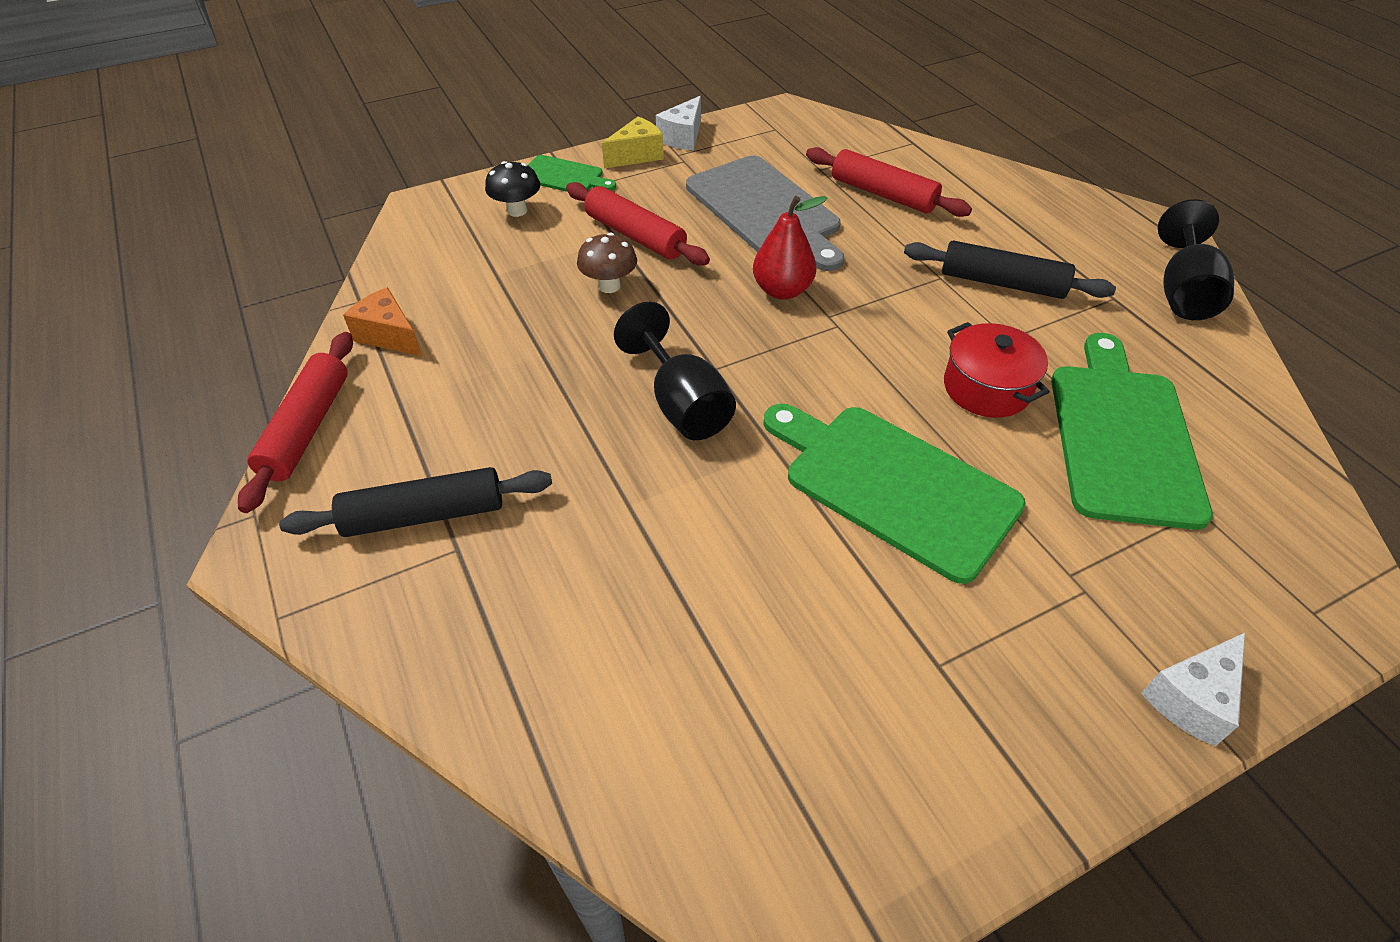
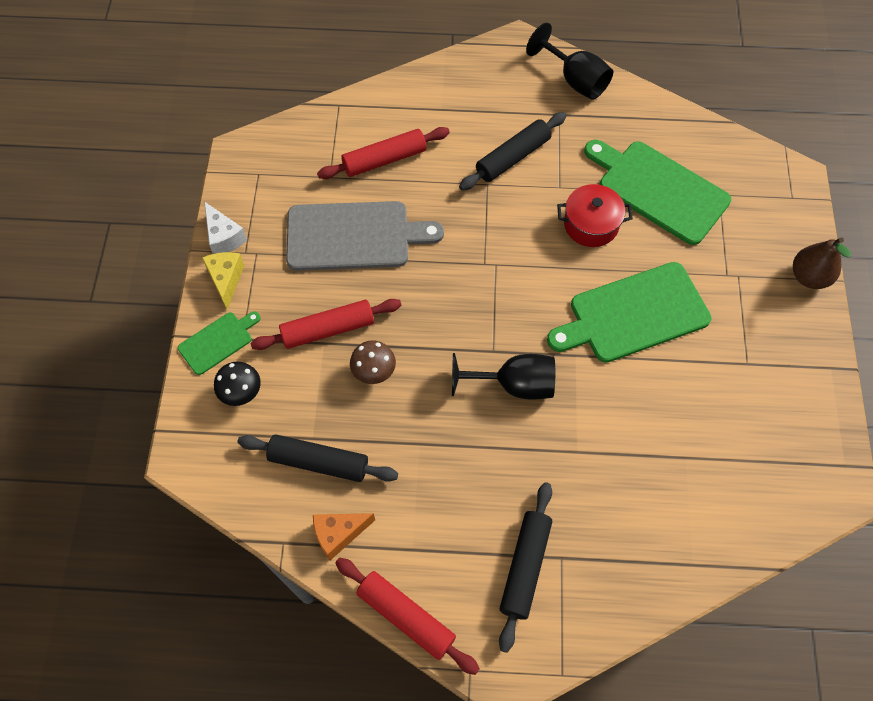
camera: 60 degrees left, 15 degrees up
(470, 289) = (318, 462): none -> black rolling pin
(782, 290) = (444, 274): red pear -> none
(1191, 699) = (809, 277): white cheese -> brown pear

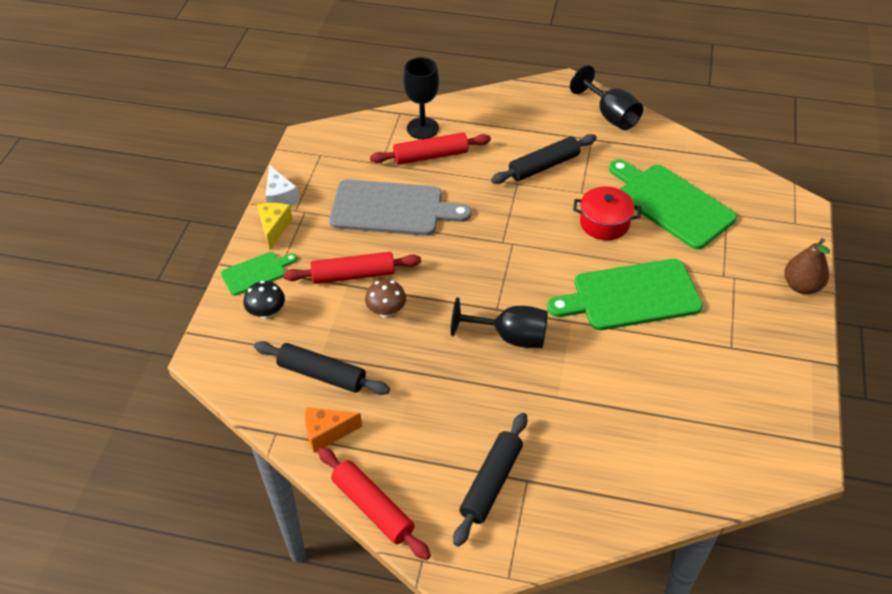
camera: 10 degrees right, 15 degrees down
(368, 123) = (422, 128): none -> black goblet

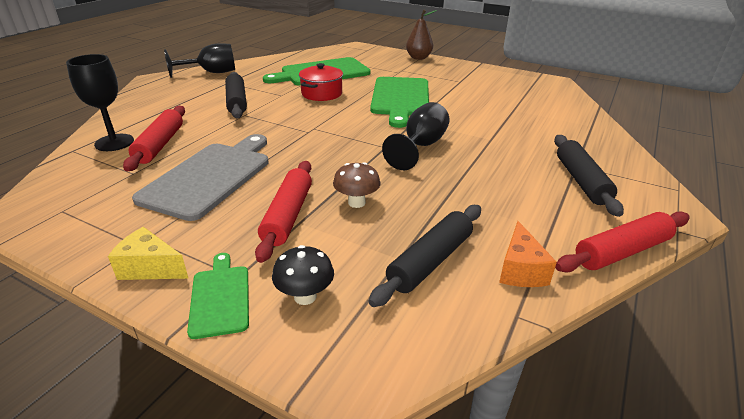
camera: 75 degrees left, 15 degrees down
(280, 197) = (97, 254): white cheese -> none
(491, 483) = (581, 181): black rolling pin -> black rolling pin turned 45 degrees clockwise

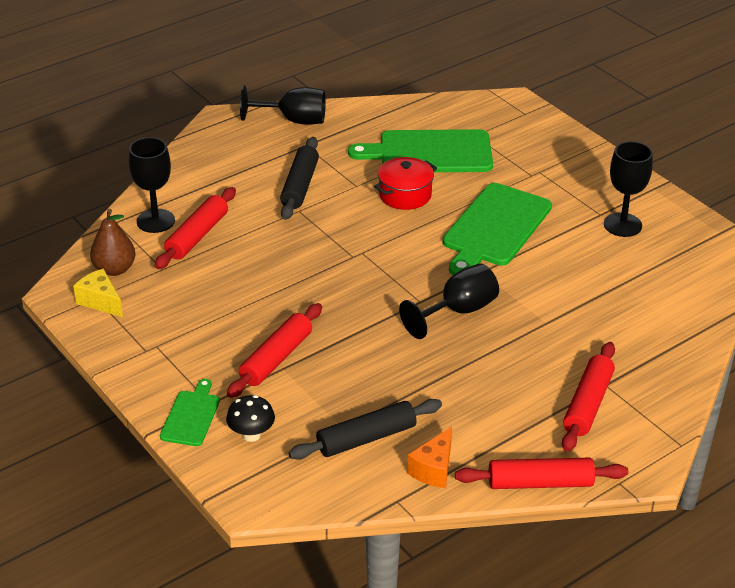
camera: 25 degrees right, 5 degrees up
(150, 268) = (150, 375): yellow cheese -> yellow cheese (100, 301)
(210, 176) = (229, 293): grey cutting board -> none
(356, 202) = (344, 362): brown mushroom -> none
(418, 58) = (585, 149): brown pear -> brown pear (114, 269)
(479, 83) = (622, 225): none -> black goblet
(581, 181) = (587, 404): black rolling pin -> red rolling pin

